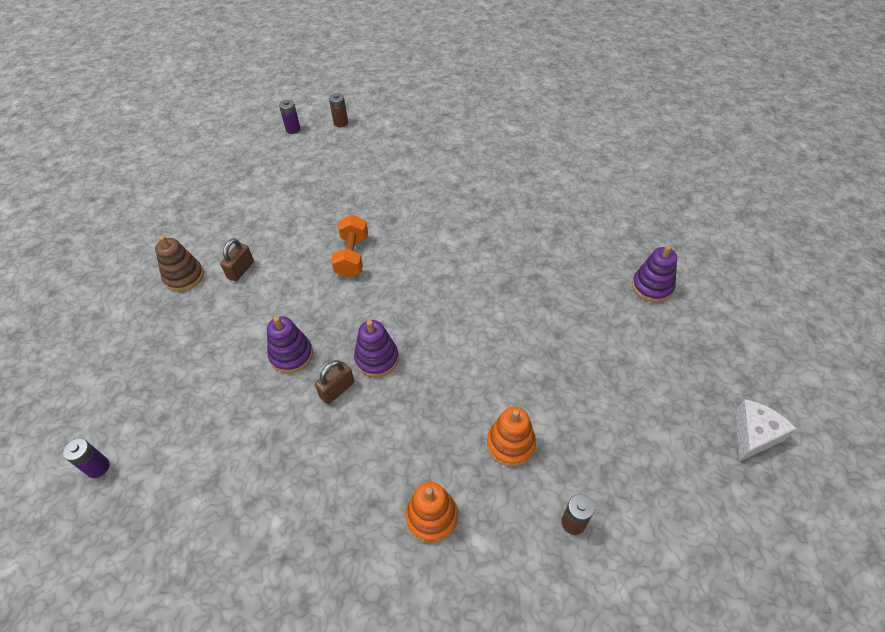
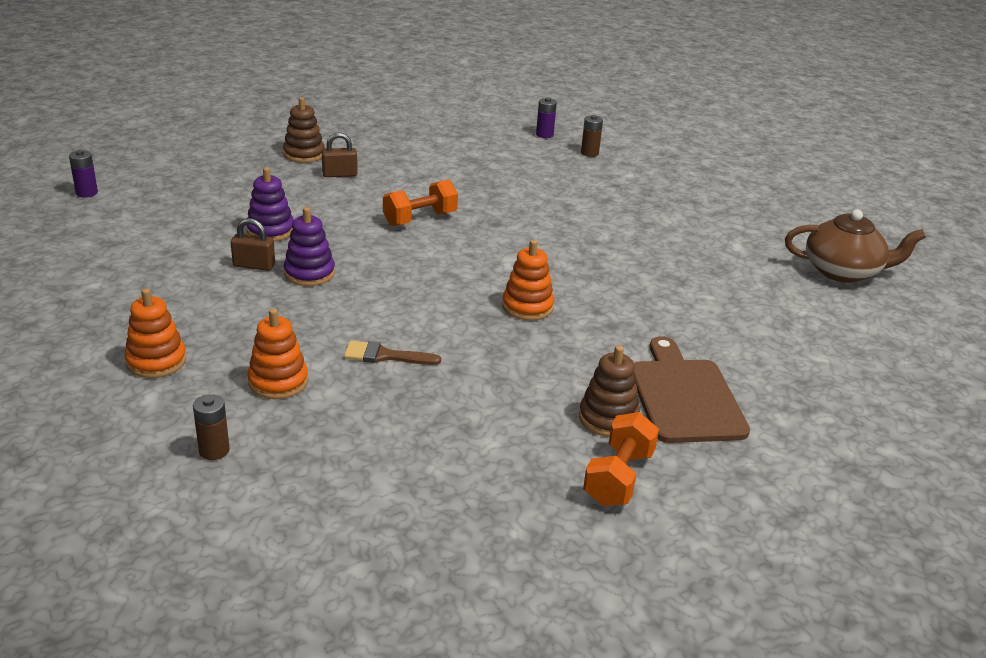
camera: 50 degrees right, 20 degrees down
(509, 259) = (527, 306): none -> orange stacking toy
(517, 365) = (384, 356): none -> brown brush
(570, 104) = (843, 271): none -> brown teapot
(649, 241) = (684, 396): none -> brown cutting board
(652, 286) = (608, 418): purple stacking toy -> brown stacking toy
(709, 313) = (618, 478): none -> orange dumbbell
(754, 435) = (454, 564): white cheese -> none

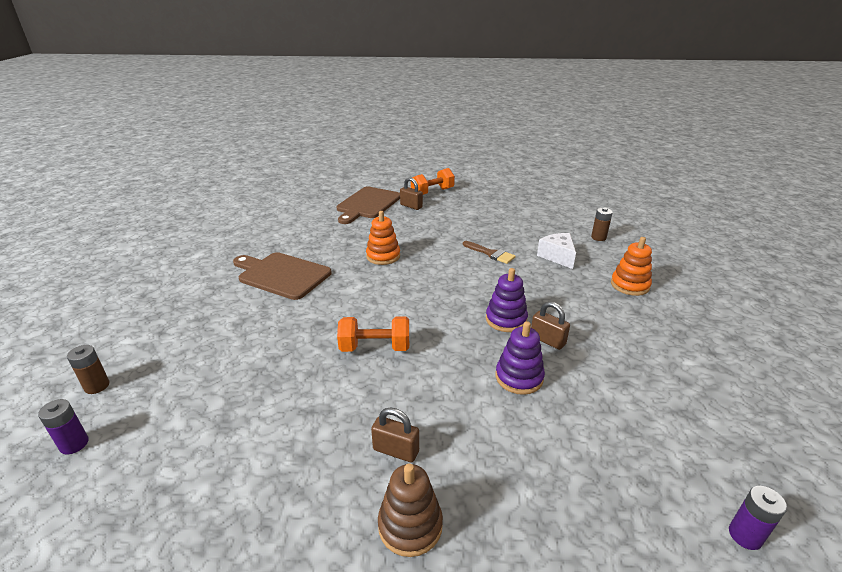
camera: 145 degrees left, 0 degrees up
(278, 382) = (557, 256): orange stacking toy -> white cheese
(606, 251) = (282, 275): none -> brown cutting board
(608, 418) = (411, 206): brown stacking toy -> brown padlock
(843, 271) = (180, 225): brown teapot -> none

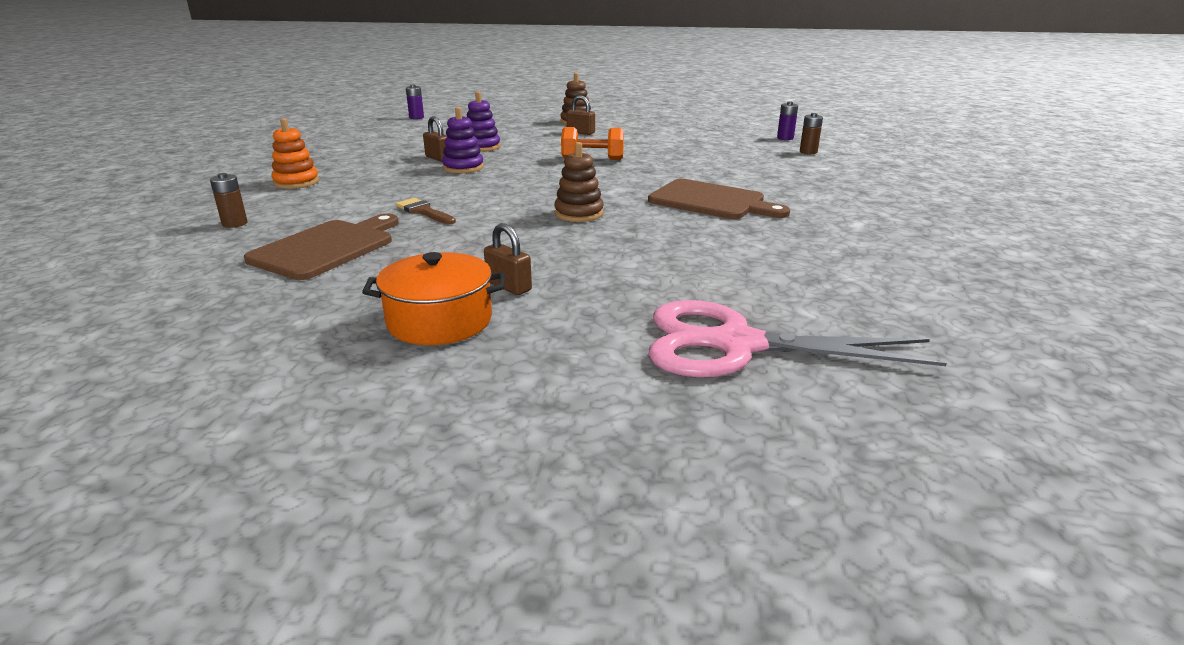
camera: 175 degrees left, 5 degrees down
(320, 189) = (736, 345): none -> pink scissors
(367, 204) = (604, 294): brown cutting board -> brown cutting board (327, 248)
(383, 256) = (579, 213): orange stacking toy -> brown stacking toy
(432, 192) = (439, 321): orange dumbbell -> orange pot
(557, 256) = (336, 206): white cheese -> none

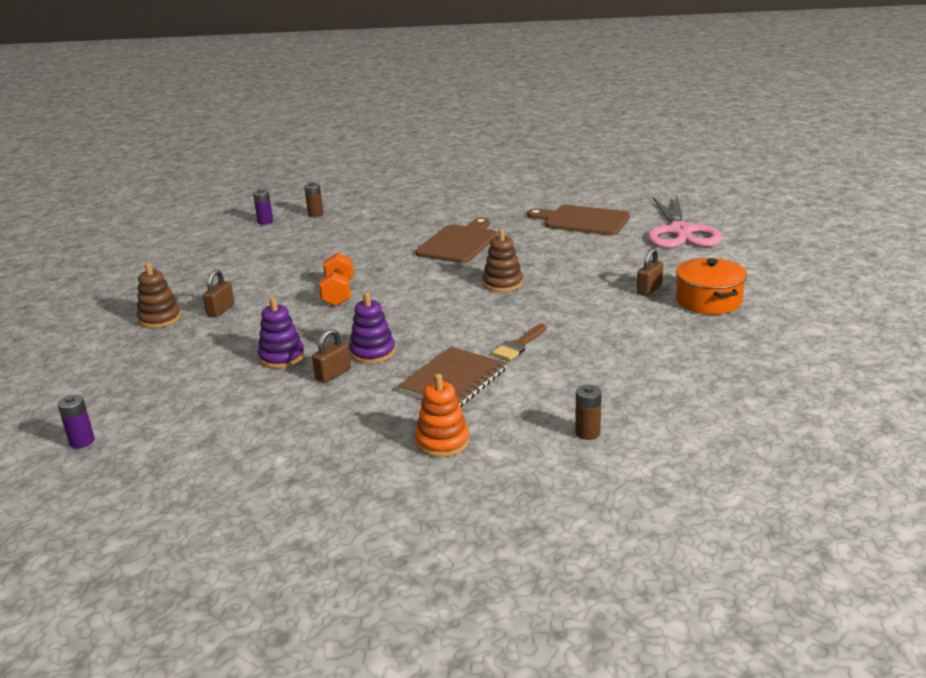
camera: 95 degrees left, 0 degrees up
(327, 248) = (621, 367): brown cutting board -> brown cutting board (583, 221)
(384, 188) = (453, 380): none -> brown notebook

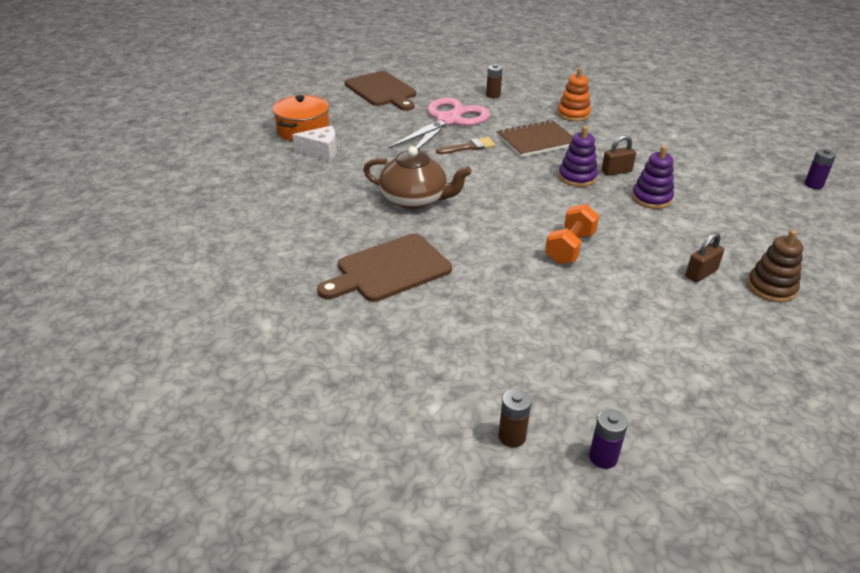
camera: 150 degrees left, 10 degrees up
(502, 283) = (415, 200): brown stacking toy -> brown teapot
(583, 221) = (229, 246): brown cutting board -> brown cutting board (382, 91)
(649, 289) = (321, 152): brown padlock -> white cheese
(680, 232) = (187, 192): pink scissors -> pink scissors (448, 121)

